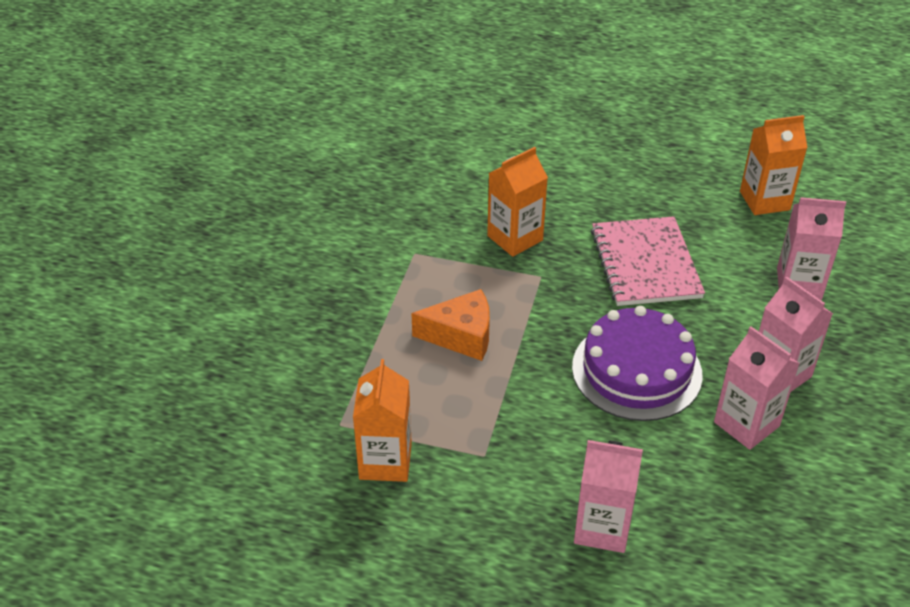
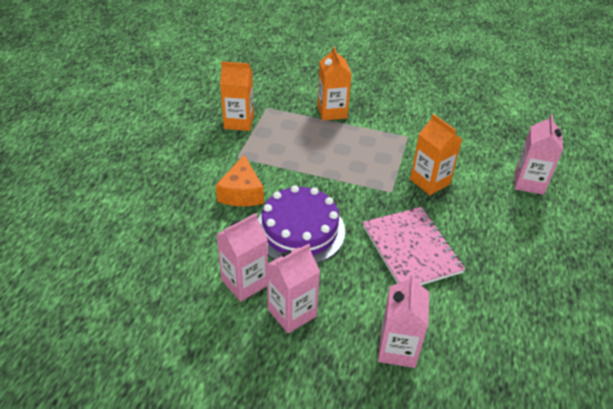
camera: 90 degrees right, 0 degrees up
(461, 336) = (333, 153): orange cheese -> orange cheese (241, 193)
(602, 527) = (175, 200): pink carton -> pink carton (529, 182)
(645, 263) = (411, 249): pink notebook -> pink notebook turned 75 degrees clockwise
(764, 200) = (510, 346): orange carton -> orange carton (332, 112)

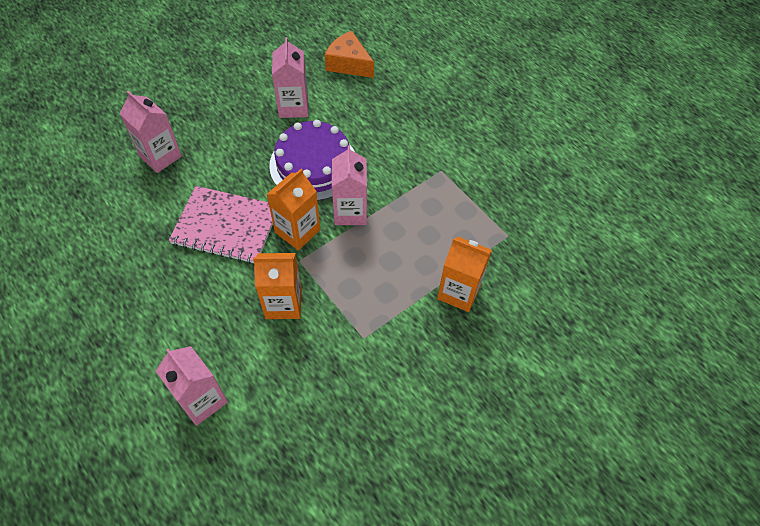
camera: 125 degrees right, 15 degrees up
(239, 122) = (497, 198): orange carton -> orange carton (297, 231)
(241, 193) = (389, 150): orange cheese -> orange cheese (348, 64)
(292, 313) = (244, 118): pink carton -> pink carton (350, 212)

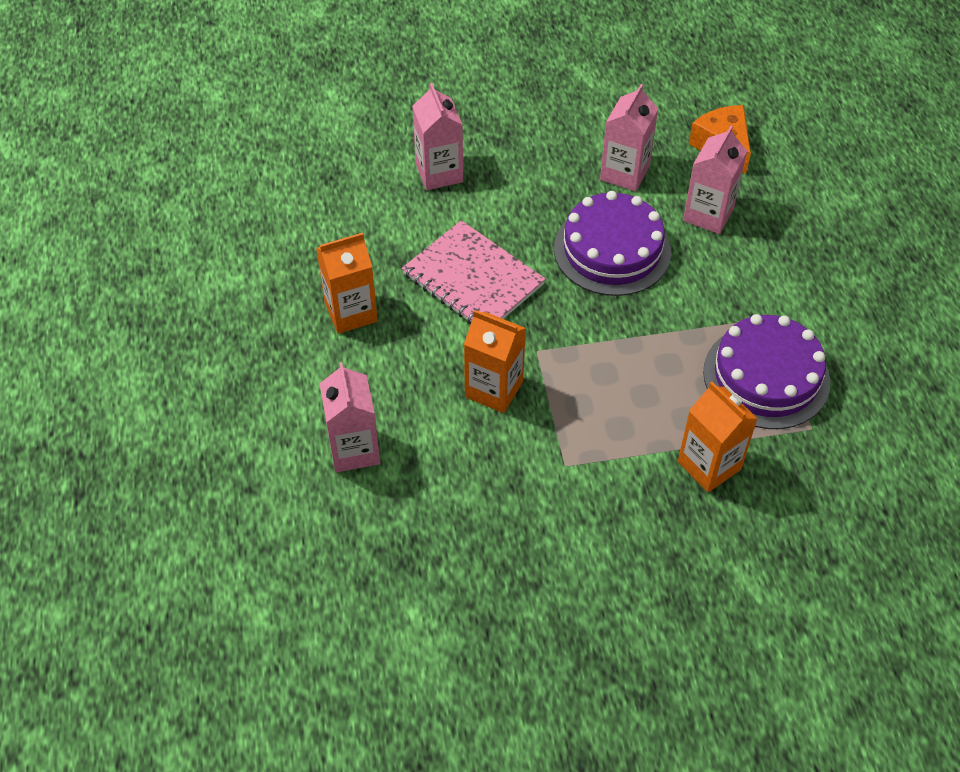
camera: 30 degrees right, 5 degrees down
(297, 231) = (552, 317): orange carton -> orange carton (351, 312)
(350, 212) = (627, 321): pink carton -> pink carton (708, 214)
(461, 212) = (766, 376): none -> purple cake

